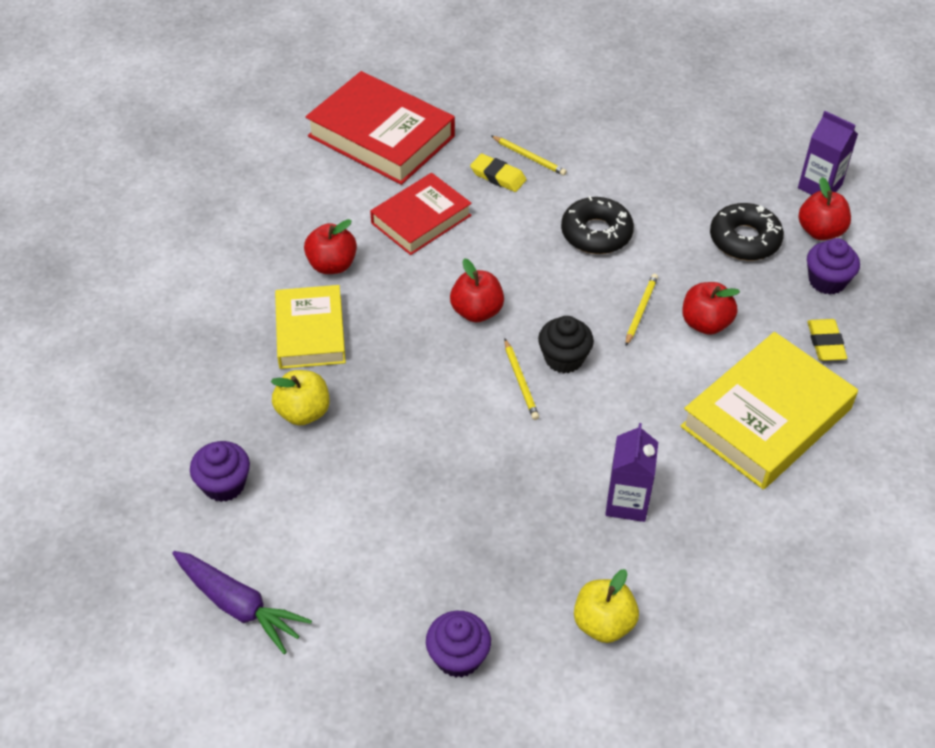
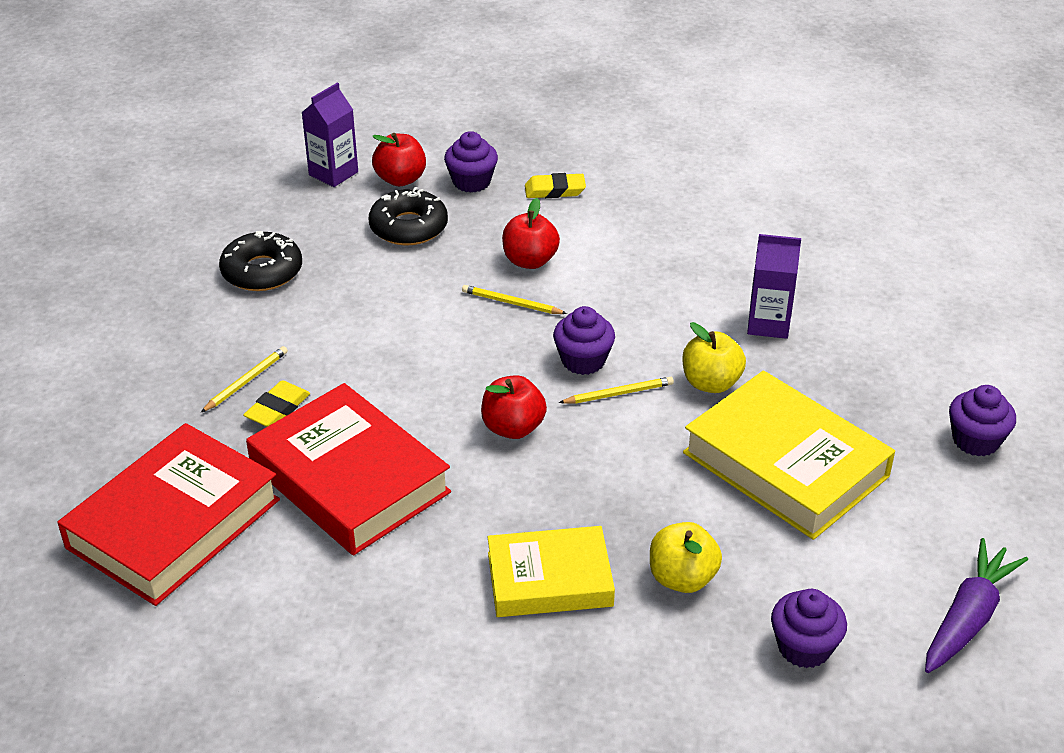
camera: 90 degrees left, 10 degrees down
(332, 265) = (428, 564): red apple -> none
(421, 219) = (349, 479): red book -> red book, size x1.54
(564, 358) = (583, 360): black cupcake -> purple cupcake
(596, 233) = (389, 330): black donut -> black donut (262, 271)
(603, 623) = (909, 344): yellow apple -> yellow apple (711, 383)
(766, 418) = (652, 232): yellow book -> yellow book (785, 464)

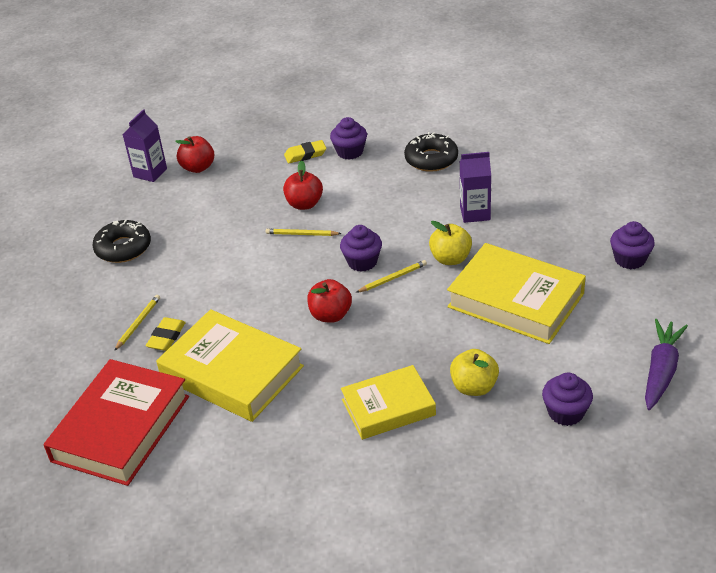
camera: 10 degrees left, 0 degrees up
(349, 479) = (232, 372): red book -> yellow book
(408, 227) = (214, 198): black donut -> black donut (431, 159)
(471, 182) = (247, 160): purple cupcake -> purple cupcake (350, 152)

